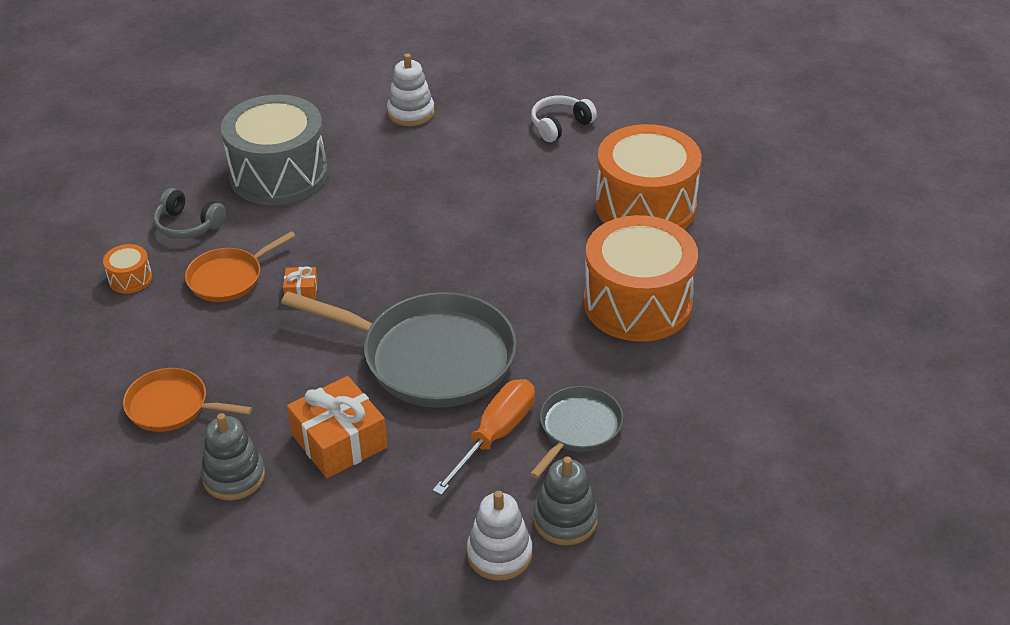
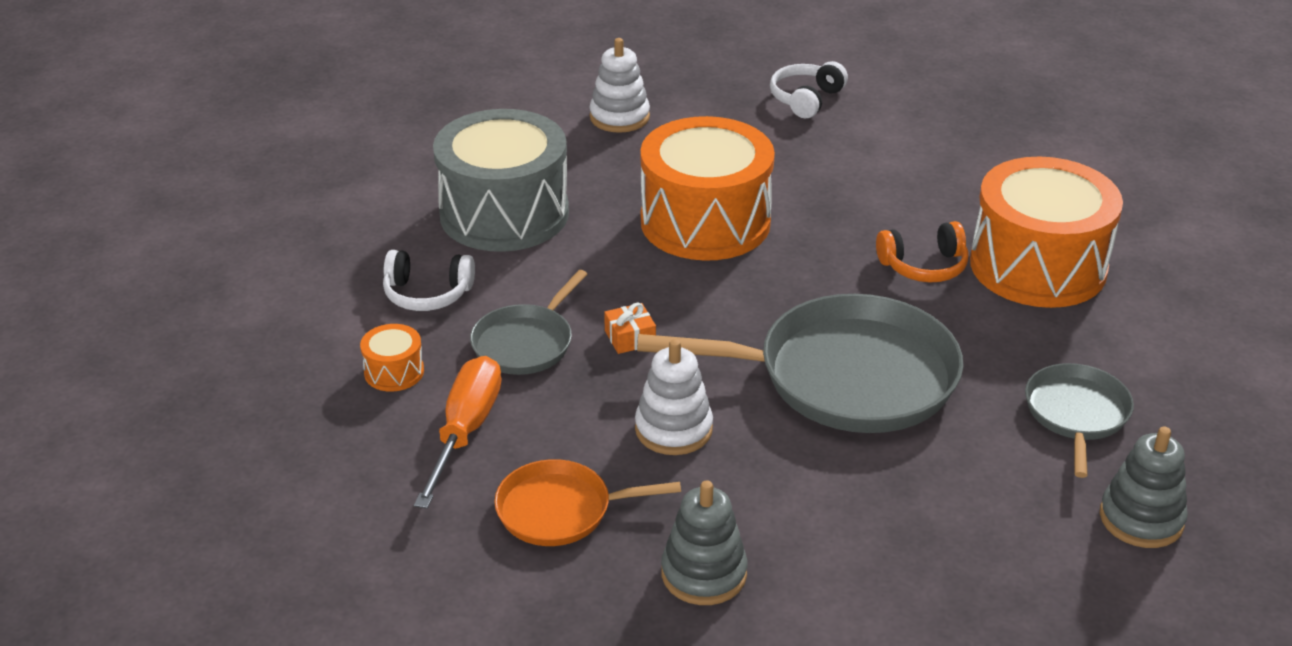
camera: 20 degrees left, 5 degrees down
(188, 225) = (427, 294): grey headphones -> white headphones
(228, 278) = (525, 343): orange pan -> grey pan
(339, 441) = (806, 498): orange gift -> none
(495, 435) = (988, 445): orange screwdriver -> orange screwdriver (465, 431)
(499, 554) = (1096, 577): white stacking toy -> white stacking toy (673, 429)
(550, 284) = (924, 266): none -> orange headphones
(645, 206) = (967, 164): orange drum -> orange drum (705, 222)

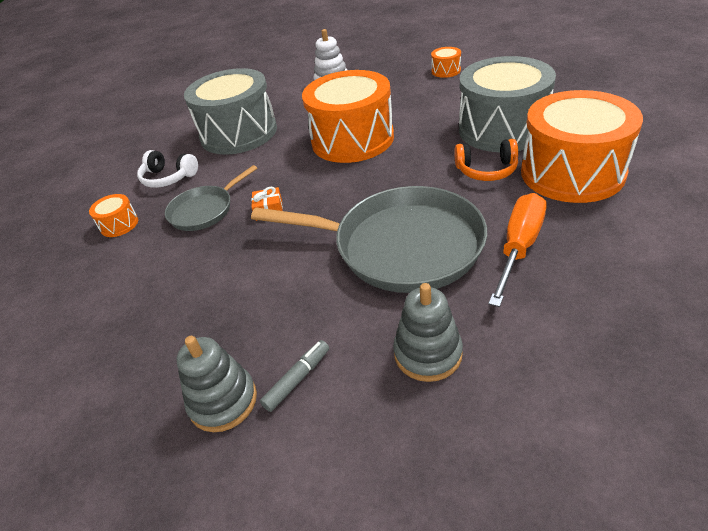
camera: 20 degrees right, 5 degrees up
(465, 431) = (133, 267): orange screwdriver -> orange screwdriver (519, 247)
(560, 510) = (155, 332): orange pan -> none
(673, 429) = (263, 277): white stacking toy -> none
(785, 541) = (298, 379): none -> grey marker
(806, 99) = (446, 71): white headphones -> orange drum
(926, 201) = (502, 129): none -> grey drum
(1076, 414) = (575, 290): grey pan -> none
(1141, 519) = (616, 397): grey stacking toy -> grey stacking toy (428, 353)

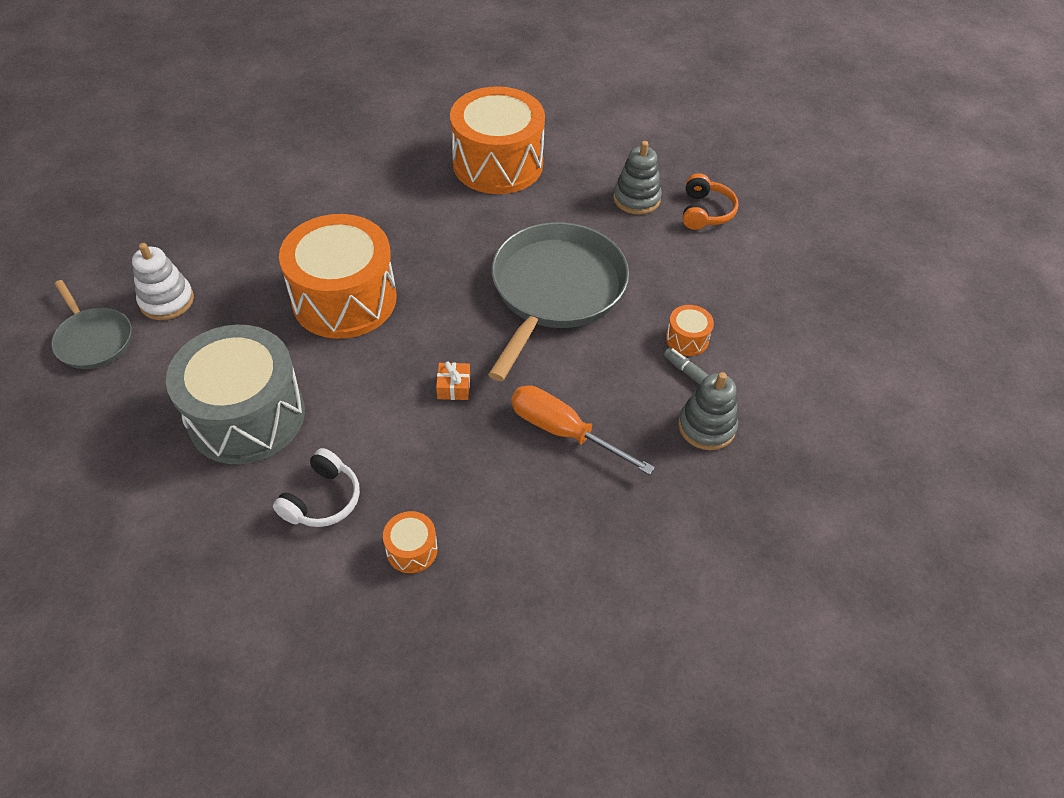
camera: 90 degrees left, 10 degrees up
(204, 210) = (425, 451): grey pan -> grey pan (94, 340)
(428, 353) = (681, 296): grey stacking toy -> grey stacking toy (636, 199)
(446, 71) = (232, 191): orange drum -> orange drum (687, 339)
(486, 170) = (467, 211): orange headphones -> orange headphones (705, 212)
(502, 129) = (399, 183): grey drum -> none
(519, 247) = (582, 221): orange screwdriver -> orange screwdriver (563, 431)

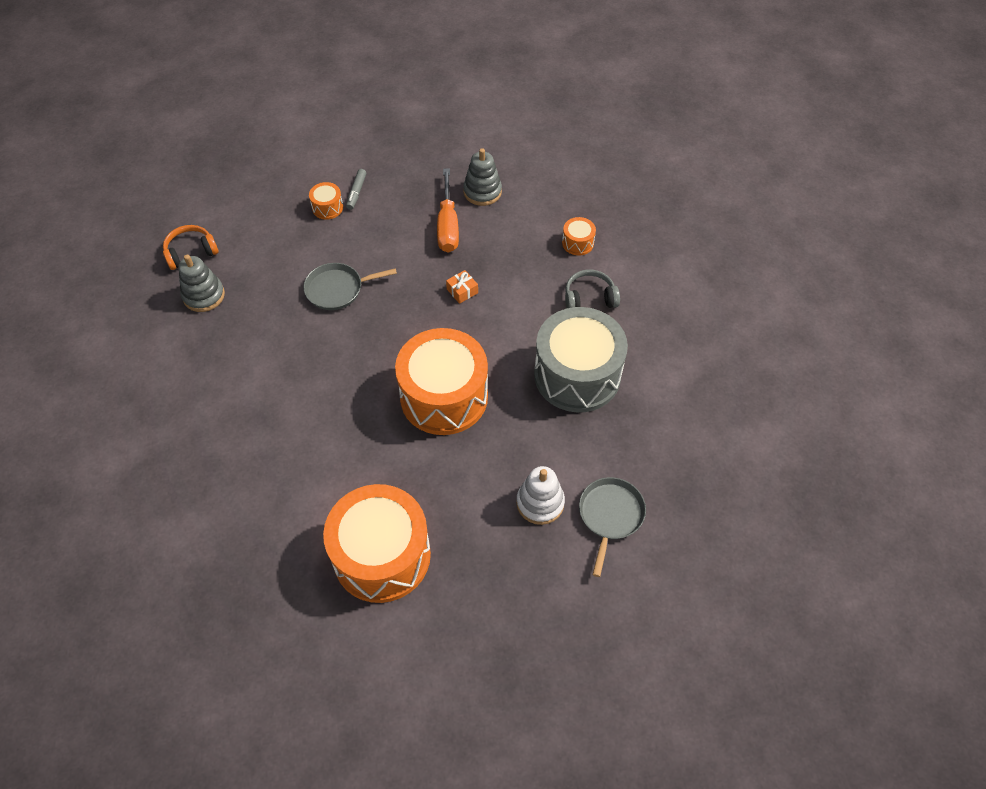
camera: 125 degrees left, 5 degrees up
(322, 499) = (589, 298): white headphones -> grey headphones
(498, 164) = (222, 402): orange drum -> orange drum (382, 555)
(555, 290) = (337, 289): grey pan -> grey pan, size x0.52
(706, 426) = (389, 171): grey stacking toy -> grey stacking toy (482, 192)

